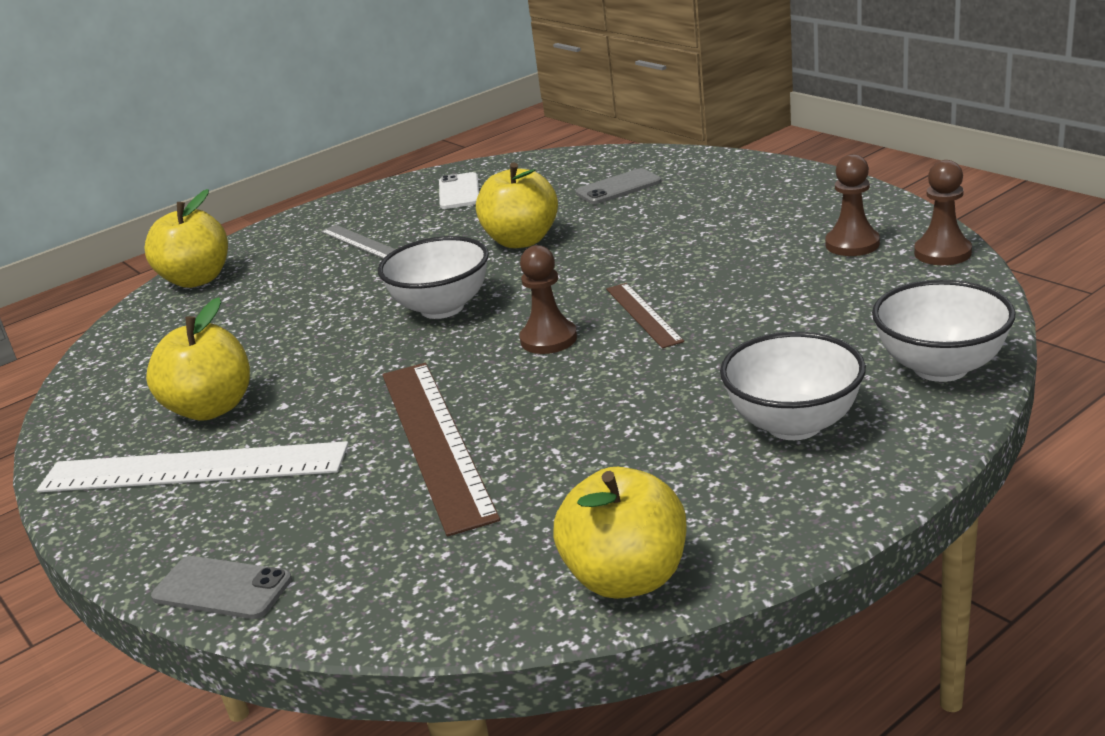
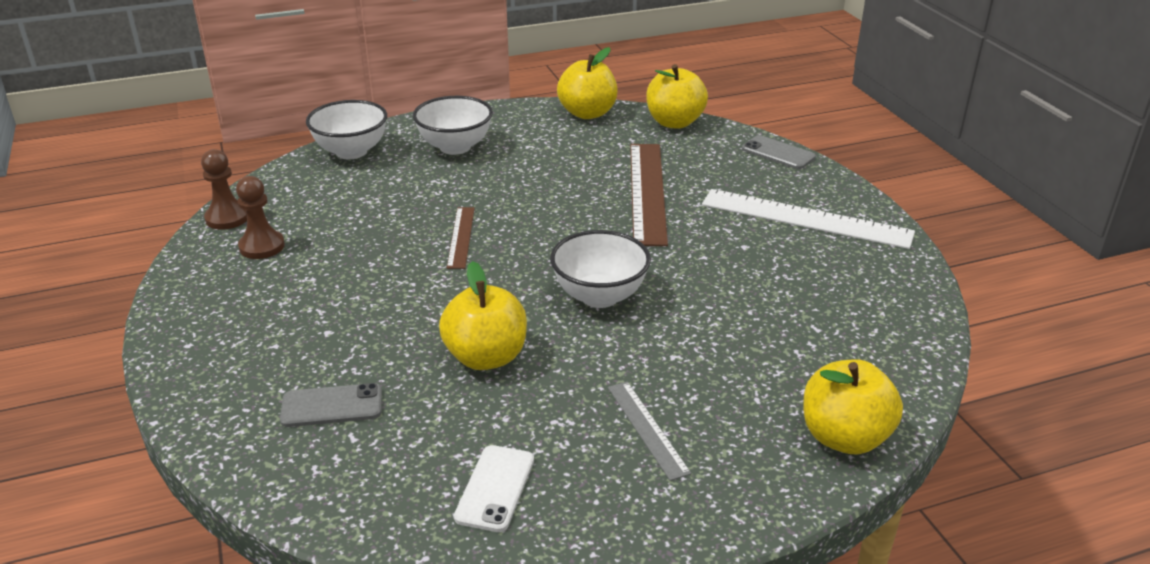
camera: 165 degrees left, 5 degrees up
(211, 408) = (800, 260): yellow apple -> yellow apple (674, 122)
(548, 339) = (538, 238): brown pawn -> none

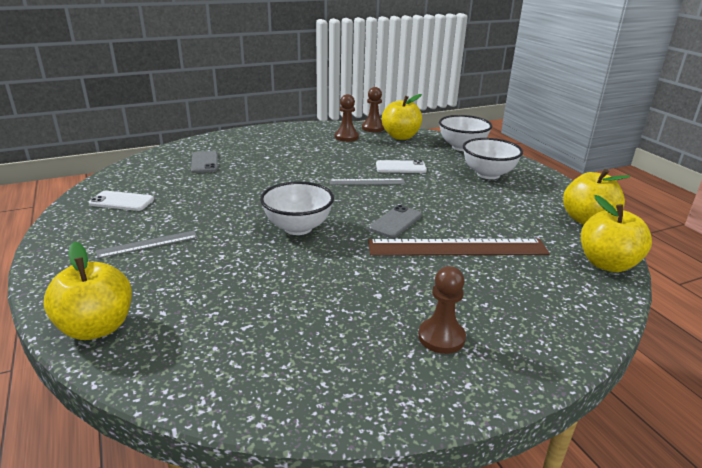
camera: 85 degrees right, 5 degrees down
(414, 206) = (400, 167): none -> white phone
(461, 237) = (367, 182): brown ruler -> grey ruler
(486, 357) = (235, 195): yellow apple -> yellow apple (400, 136)
(778, 153) = (585, 329): grey phone -> grey phone (395, 222)
(805, 218) = (441, 337): white ruler -> brown pawn

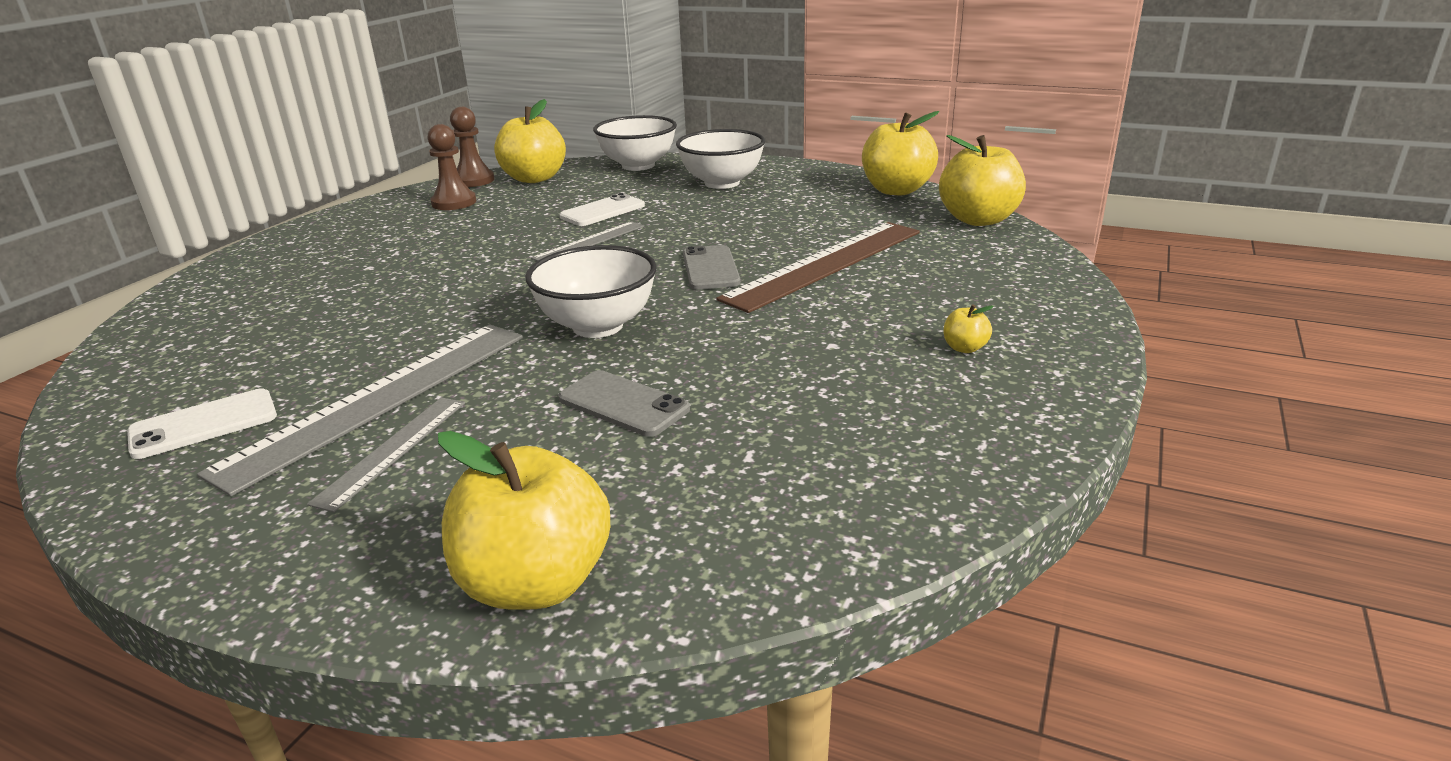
camera: 40 degrees left, 0 degrees up
(178, 220) = (380, 399): none -> grey ruler
(204, 162) = (263, 312): grey phone -> grey phone (623, 404)
(441, 337) = (964, 348): brown pawn -> yellow apple

